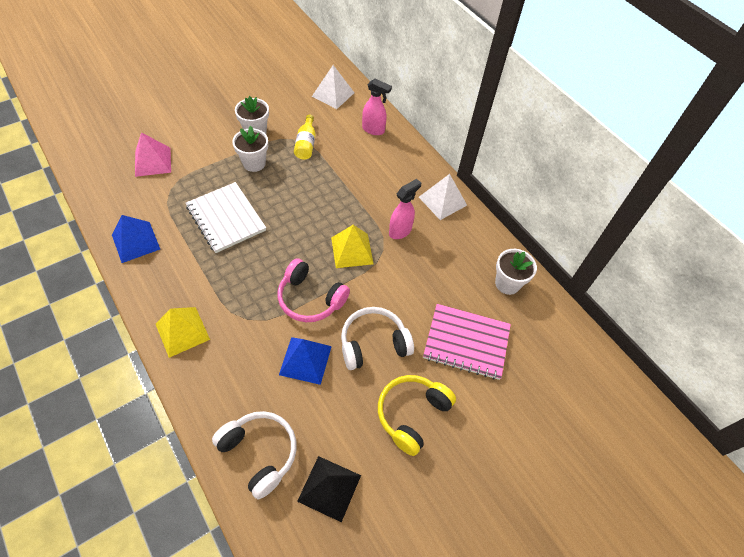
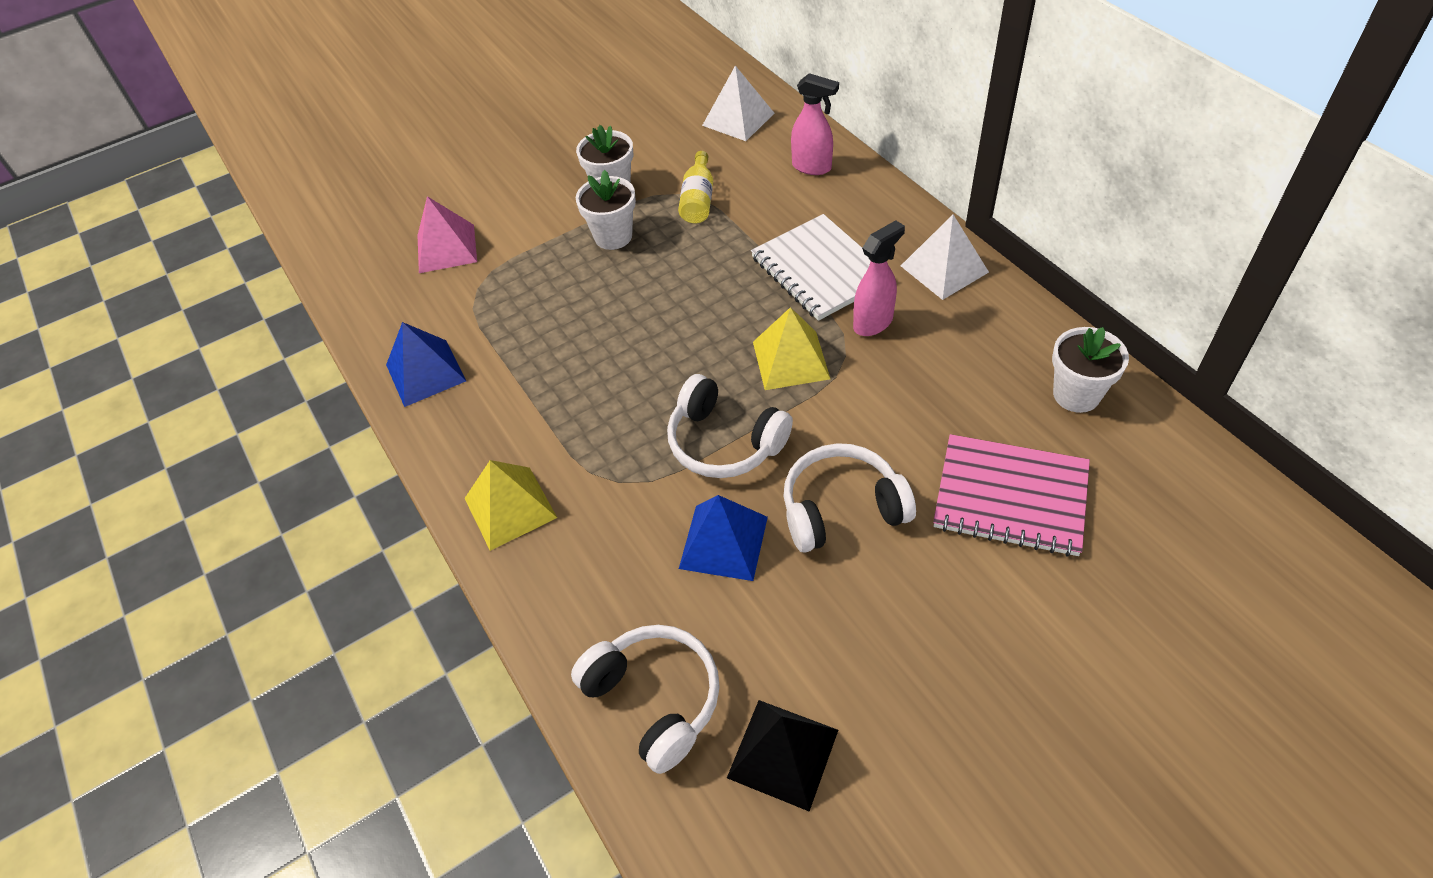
camera: 10 degrees right, 5 degrees down
(226, 218) = (572, 325): white notebook -> white notebook (820, 270)
(310, 299) = (724, 442): pink headphones -> white headphones
(412, 414) = (922, 623): yellow headphones -> none

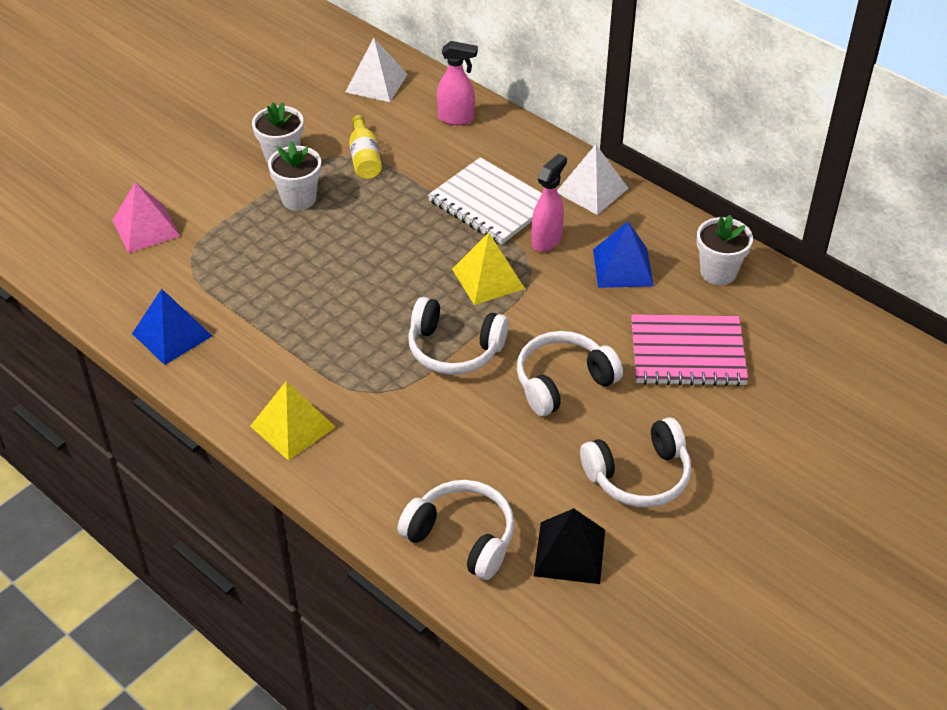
camera: 20 degrees left, 5 degrees down
(723, 542) = (478, 421): blue pyramid -> blue pyramid (622, 267)
(903, 660) = (639, 476): none -> white headphones

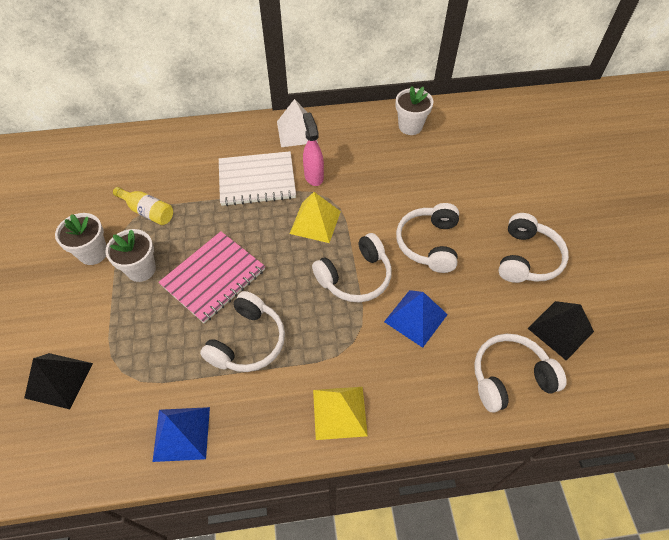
camera: 50 degrees left, 10 degrees up
(146, 228) = (59, 380): pink pyramid -> black pyramid
(300, 318) = (248, 341): none -> white headphones
(376, 83) = (92, 162): white pyramid -> none
(456, 118) = (170, 148): pink spray bottle -> none
(622, 267) = (368, 159): blue pyramid -> blue pyramid (415, 318)
(687, 353) = (455, 177): pink notebook -> pink notebook (213, 277)

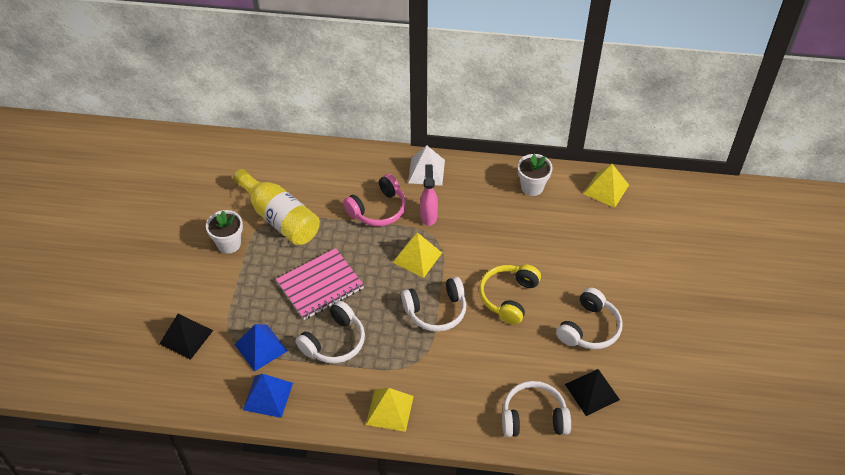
camera: 15 degrees right, 5 degrees down
(141, 269) = (264, 266): white flower pot -> none
(148, 211) = (280, 218): yellow bottle -> yellow bottle, size x1.87
(257, 180) = (378, 209): white notebook -> pink headphones
(415, 318) = (474, 354): blue pyramid -> blue pyramid (260, 347)
(428, 244) = (508, 297): white headphones -> yellow headphones
(483, 114) = (606, 189): none -> yellow pyramid

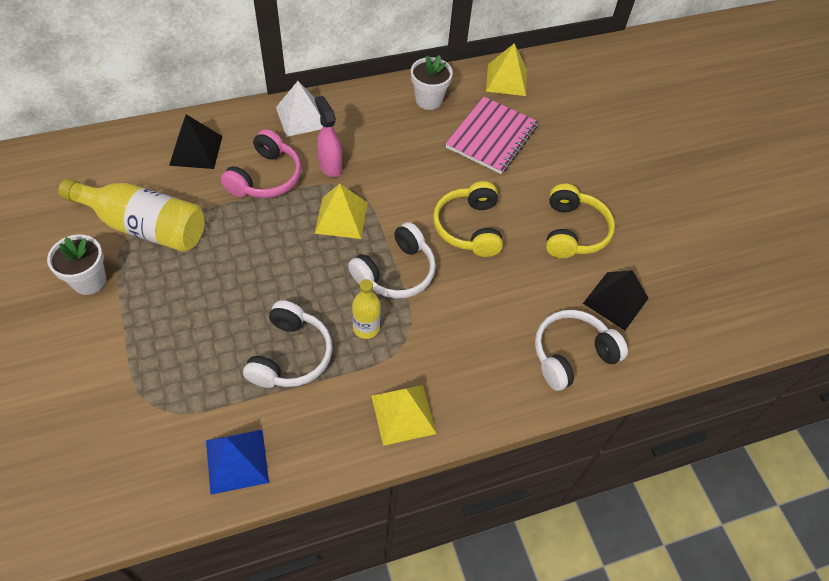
camera: 30 degrees left, 5 degrees up
(186, 337) = (83, 426): black pyramid -> black pyramid (196, 150)
(260, 347) = (196, 400): blue pyramid -> none
(320, 285) = (238, 291): pink notebook -> pink notebook (492, 137)
(394, 342) = (366, 328): none -> yellow bottle
(589, 328) = (573, 231): white headphones -> yellow headphones

